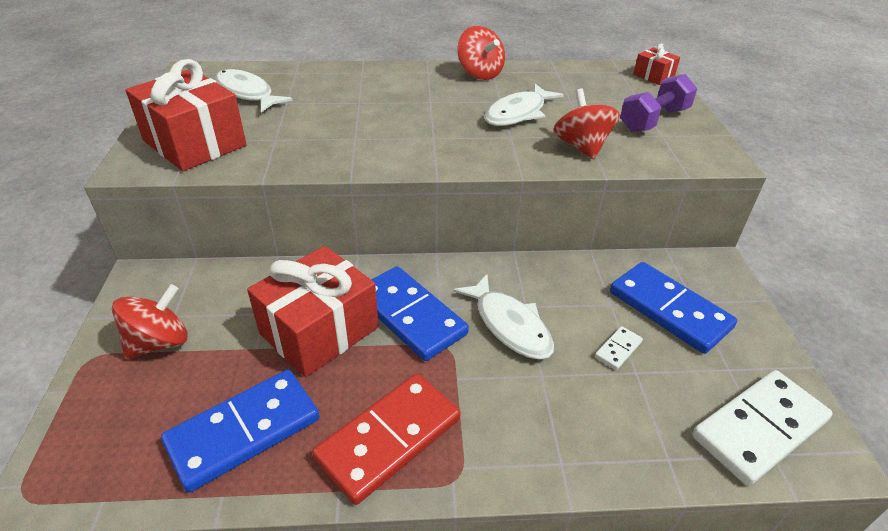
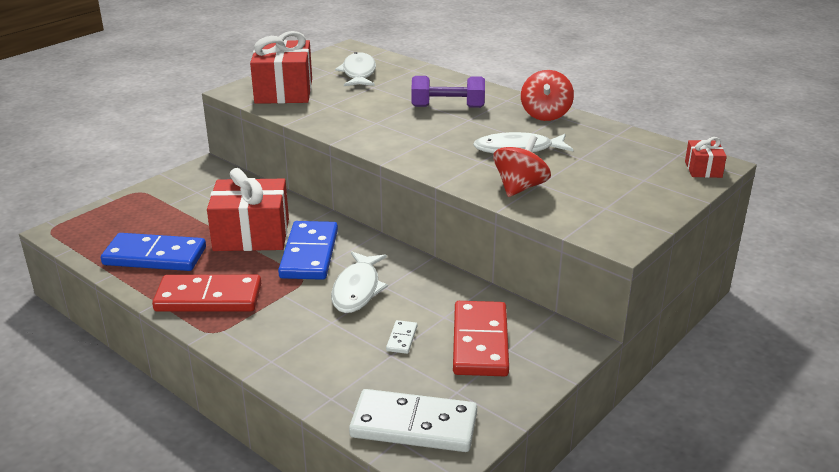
camera: 45 degrees right, 10 degrees down
(159, 342) = (174, 200): red spinning top -> none
(618, 349) = (401, 339): white domino -> white domino turned 75 degrees counterclockwise
(654, 120) = (623, 196): purple dumbbell -> purple dumbbell (447, 107)
(669, 310) = (480, 342): blue domino -> red domino

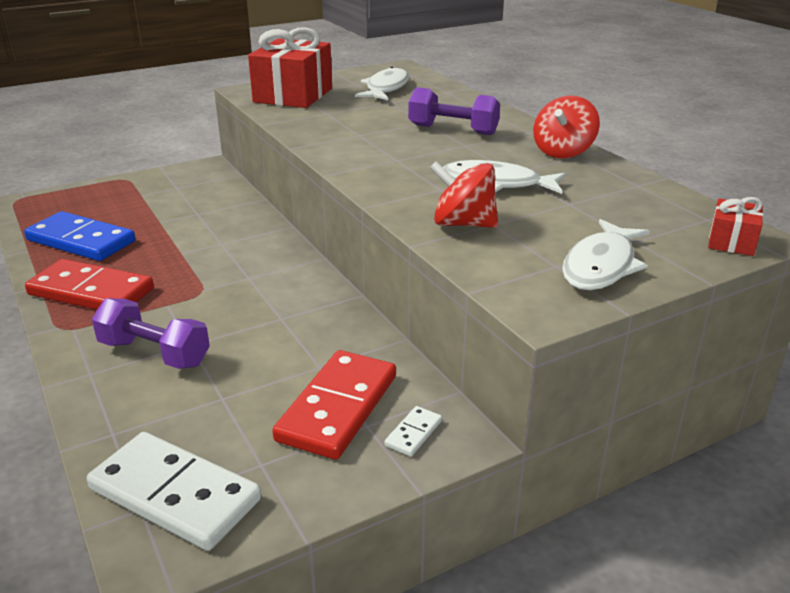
camera: 20 degrees right, 0 degrees up
(251, 235) = (190, 237): red gift -> none
(309, 254) = (230, 267): blue domino -> none
(309, 334) = (154, 353): none -> purple dumbbell
(357, 289) = (248, 314): white fish -> white fish (601, 266)
(401, 339) = (250, 381): white domino -> white domino (413, 433)
(520, 187) = (463, 224): red spinning top -> red spinning top turned 120 degrees counterclockwise

